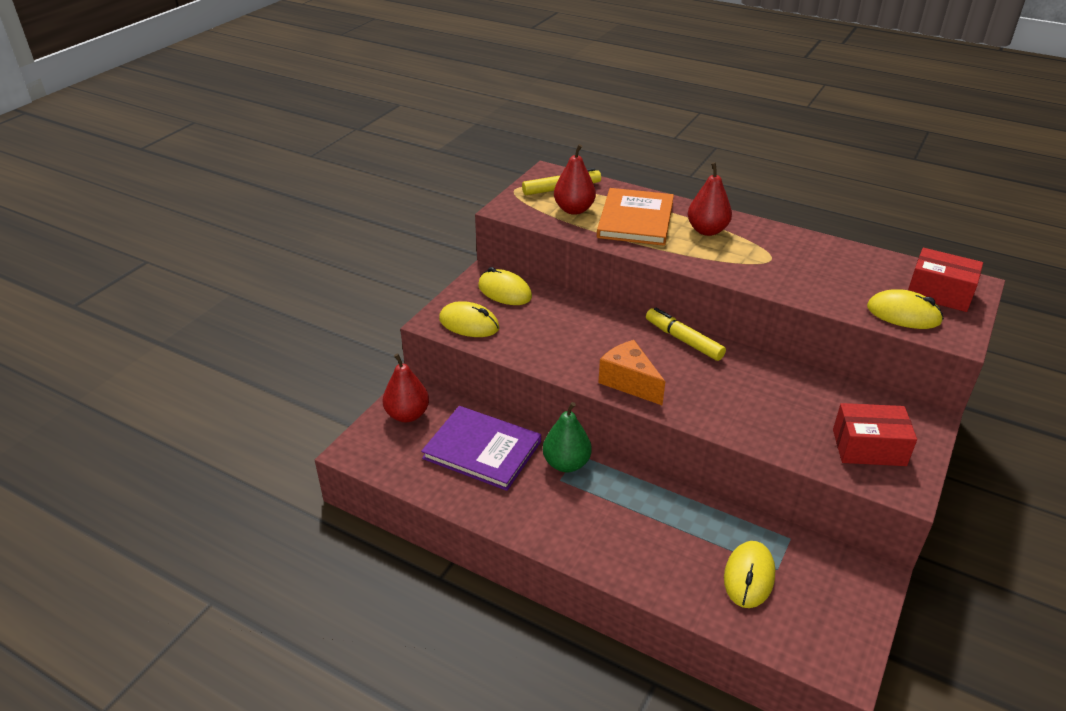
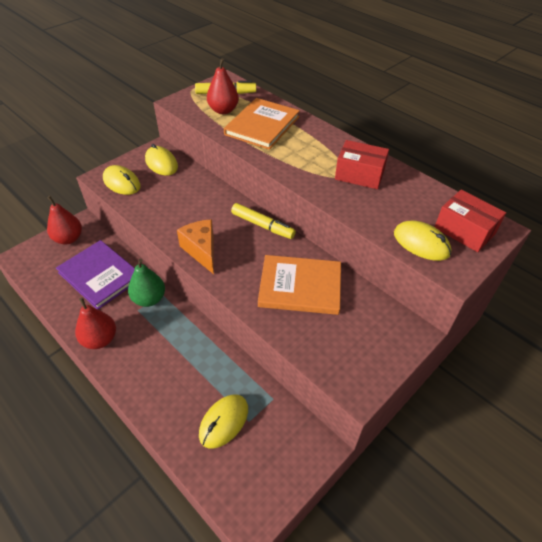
camera: 15 degrees right, 10 degrees up
(683, 340) = (262, 225): yellow marker -> yellow marker turned 150 degrees clockwise
(707, 230) = (310, 143): red pear -> red pear (100, 339)
(773, 397) = (300, 287): none -> orange book
(869, 447) = (349, 347): red box -> red box (359, 174)

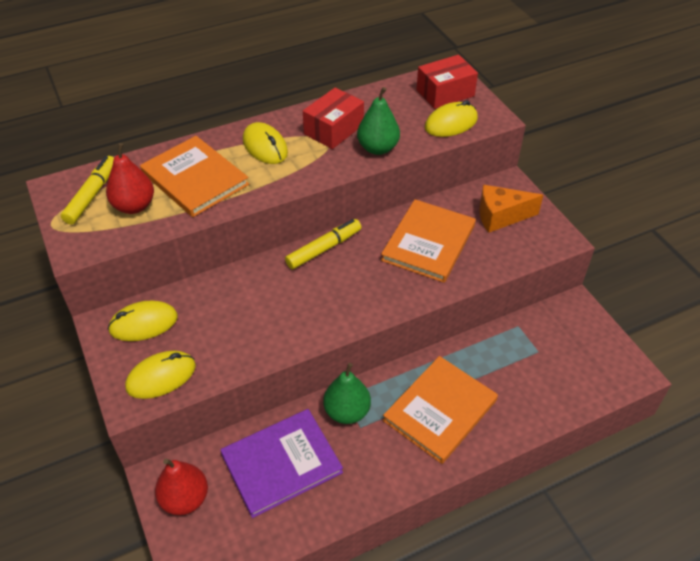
camera: 70 degrees left, 0 degrees up
(100, 339) = (393, 474): red pear -> none
(164, 357) = (440, 410): none -> orange book
(201, 251) = (341, 312): orange cheese -> orange cheese (500, 216)
(224, 422) = (534, 372): yellow mouse -> yellow mouse (265, 146)
(352, 204) = (378, 148): none -> green pear

